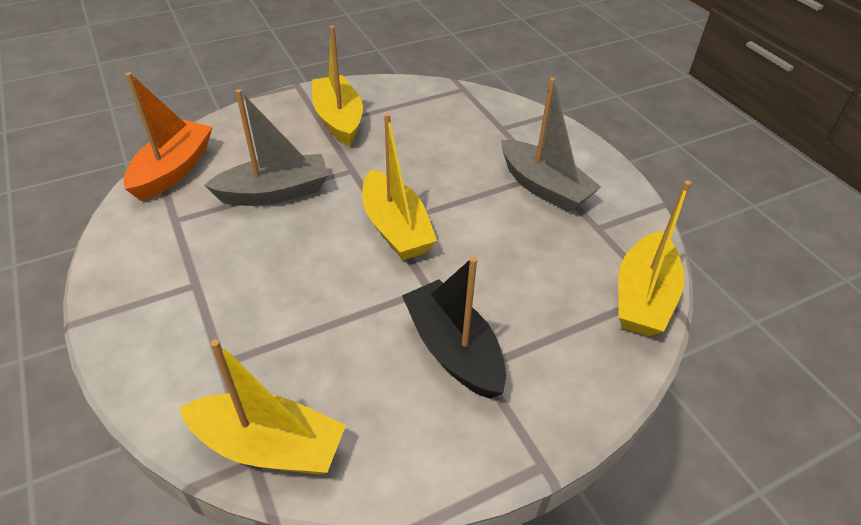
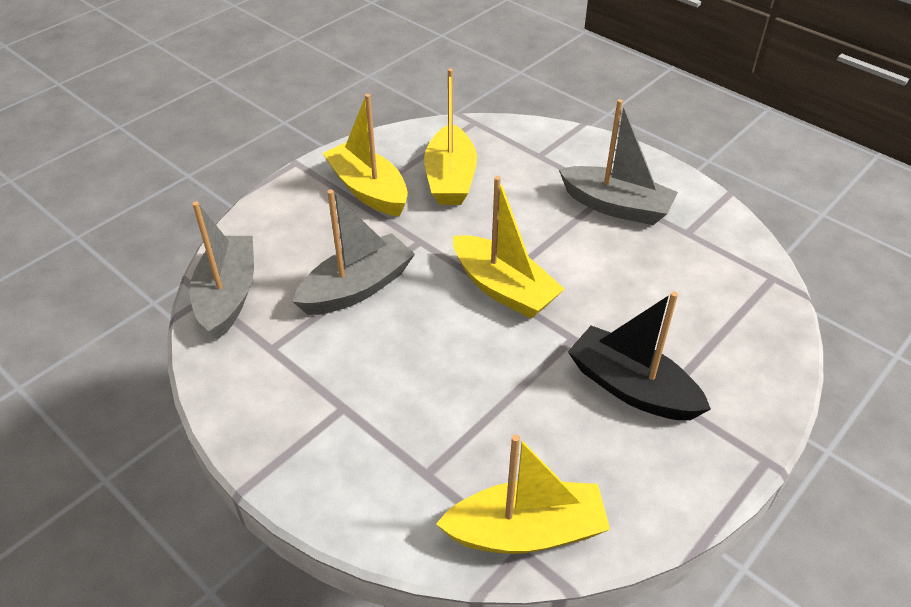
camera: 20 degrees left, 0 degrees up
(173, 170) = (228, 295): orange boat -> grey boat
(643, 297) = (762, 286): yellow boat -> yellow boat (450, 178)

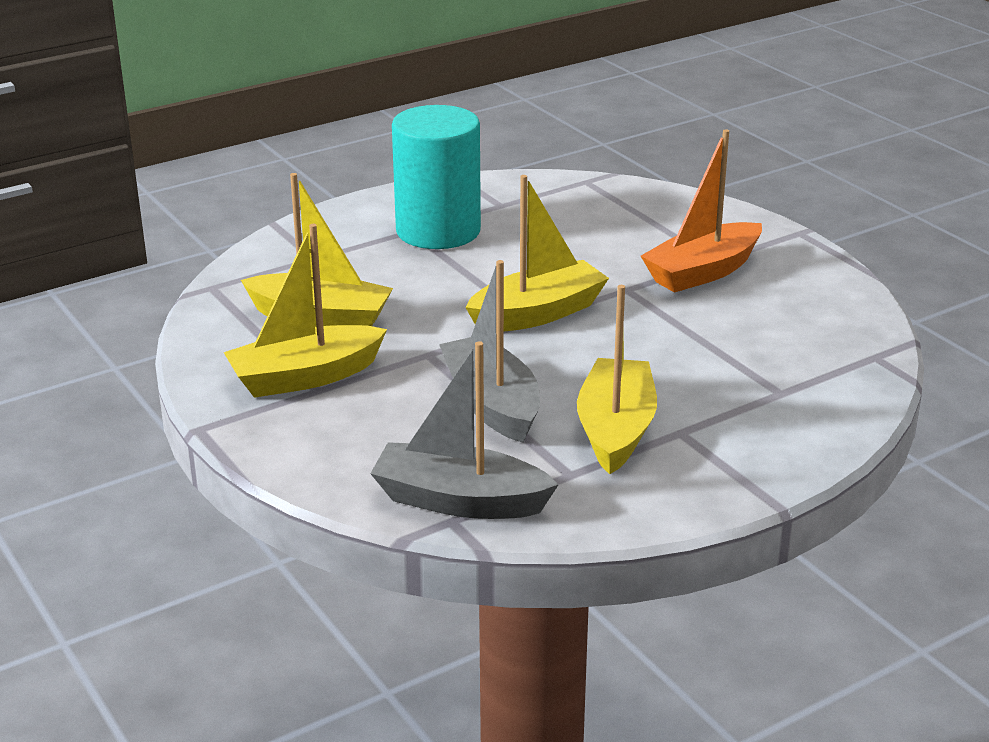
camera: 75 degrees left, 15 degrees down
(526, 531) = (857, 350): yellow boat -> yellow boat (616, 430)
(616, 206) = (438, 231): grey boat -> turquoise cylinder
(632, 388) = (702, 272): black boat -> orange boat

